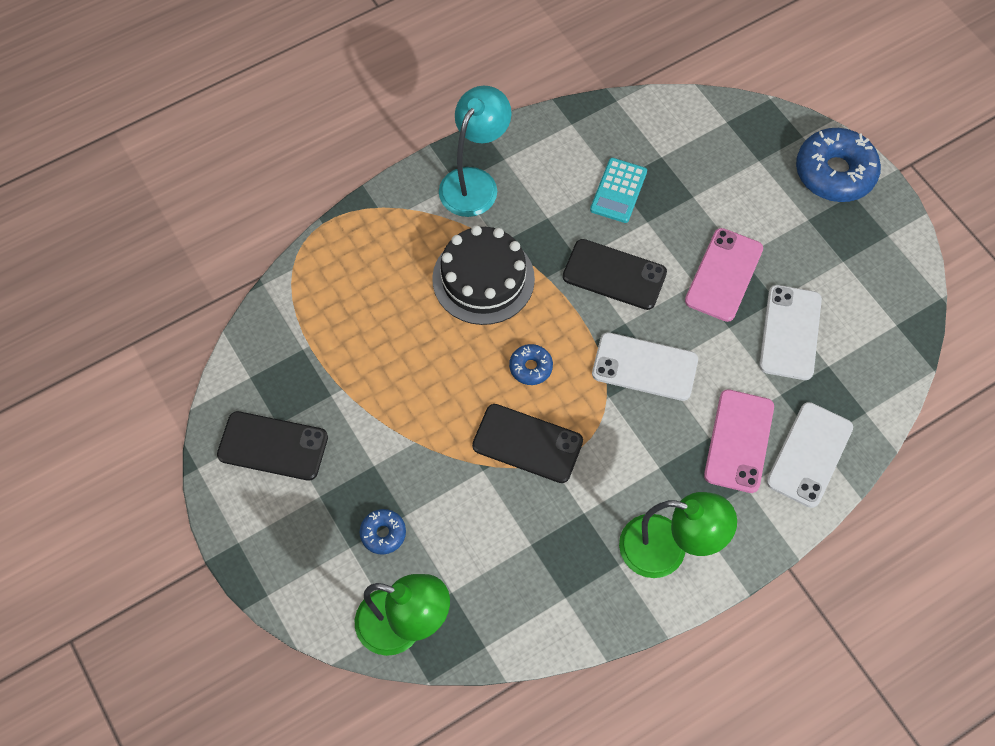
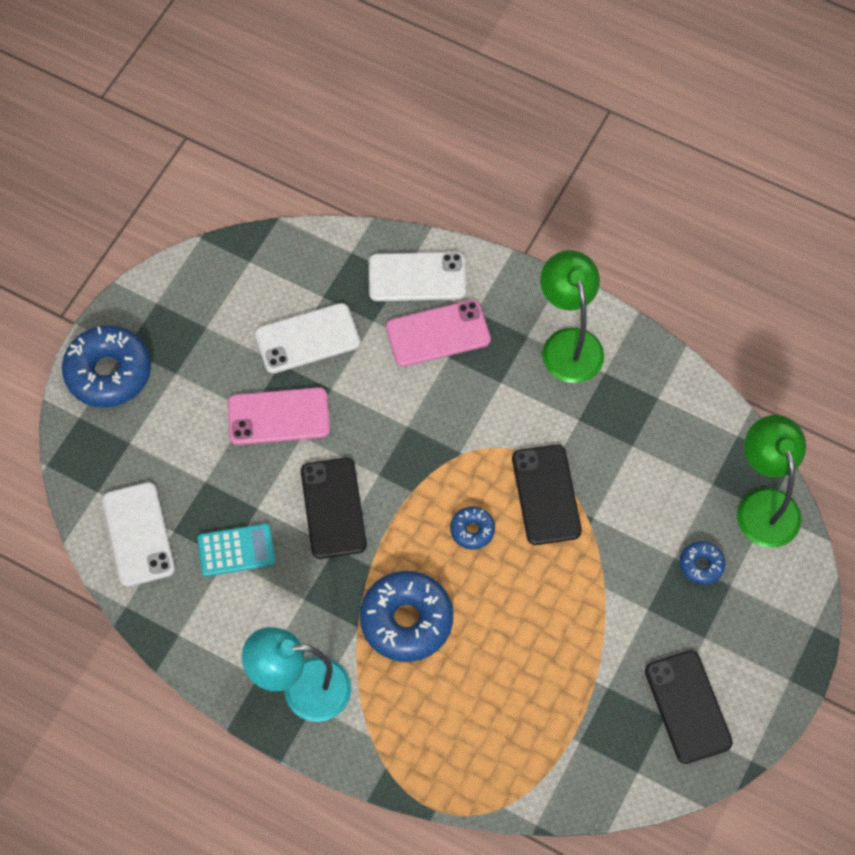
camera: 120 degrees left, 0 degrees up
(483, 279) = (406, 621): black cake -> blue donut
(644, 367) = (413, 437): white phone -> white phone (138, 534)

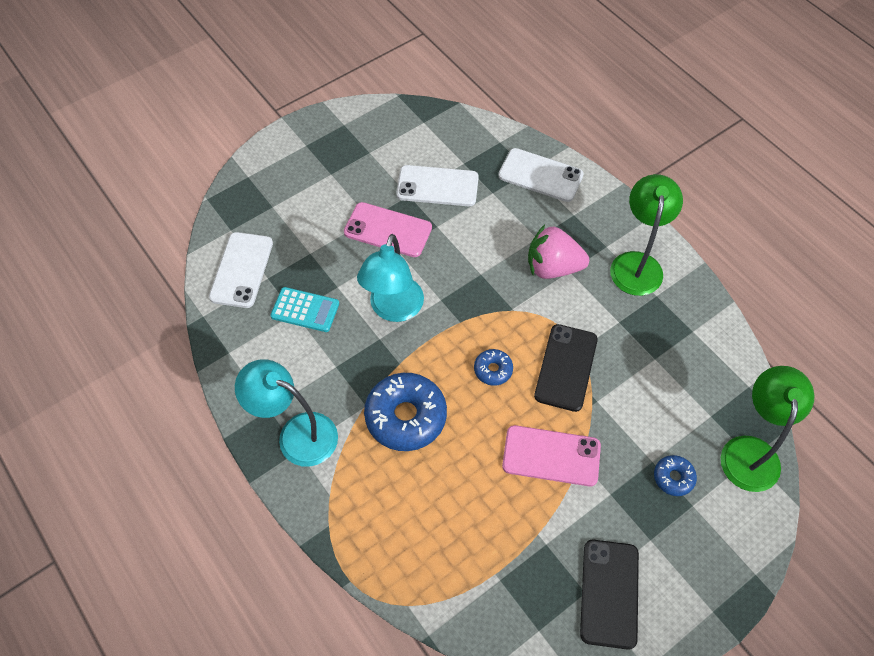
camera: 25 degrees right, 5 degrees down
(108, 372) = (285, 156): blue donut -> none
(333, 508) = (393, 309): black phone -> turquoise lamp
(438, 333) = (537, 219): pink phone -> pink phone (551, 456)
(481, 385) = (553, 267): none -> pink strawberry

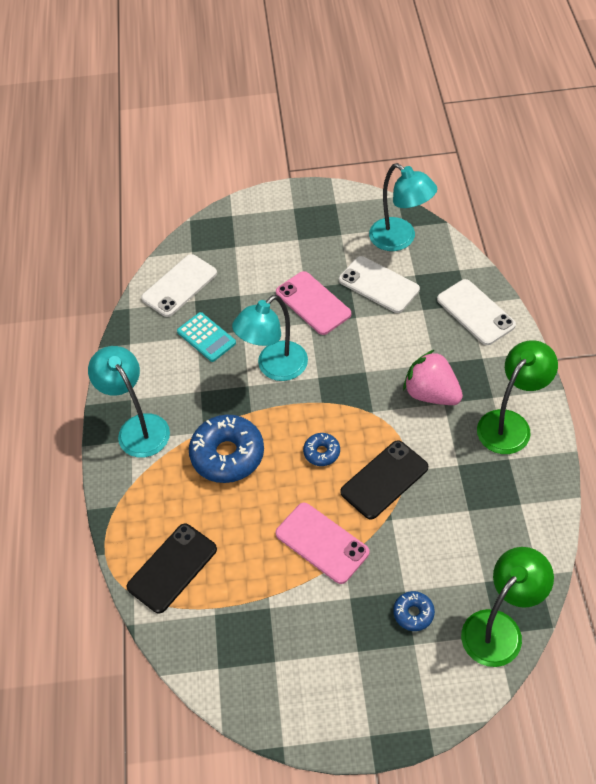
camera: 35 degrees right, 5 degrees down
(428, 135) = (400, 239): none -> turquoise lamp
(609, 593) = (293, 672): black phone -> black phone (172, 568)

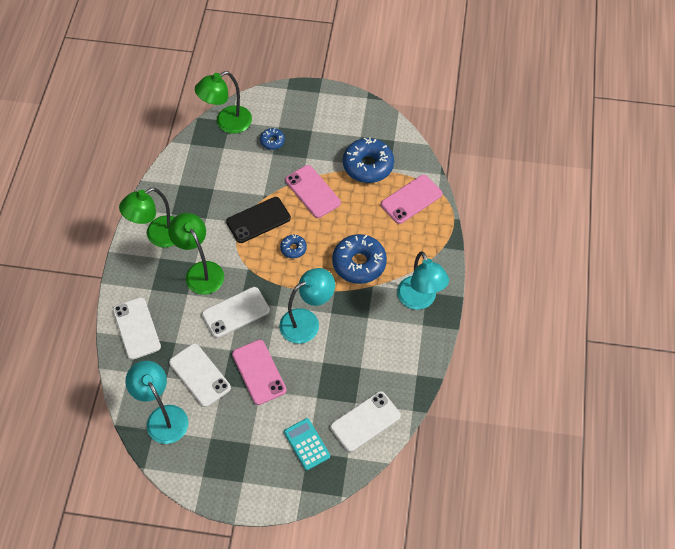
camera: 170 degrees left, 5 degrees up
(172, 568) = (411, 199): black phone -> pink phone
(206, 337) = (353, 363): turquoise calculator -> turquoise calculator (306, 444)
(250, 609) = (368, 165): none -> blue donut
(365, 357) = (236, 312): none -> white phone
(431, 393) = (200, 271): pink strawberry -> green lamp

